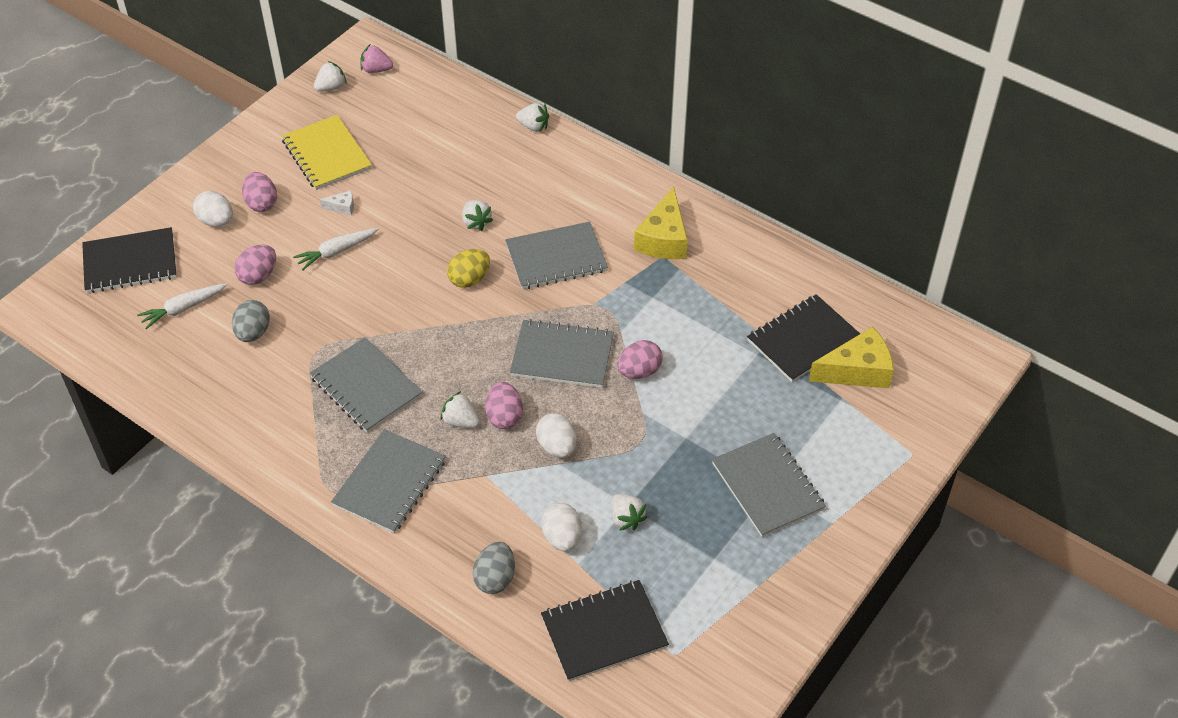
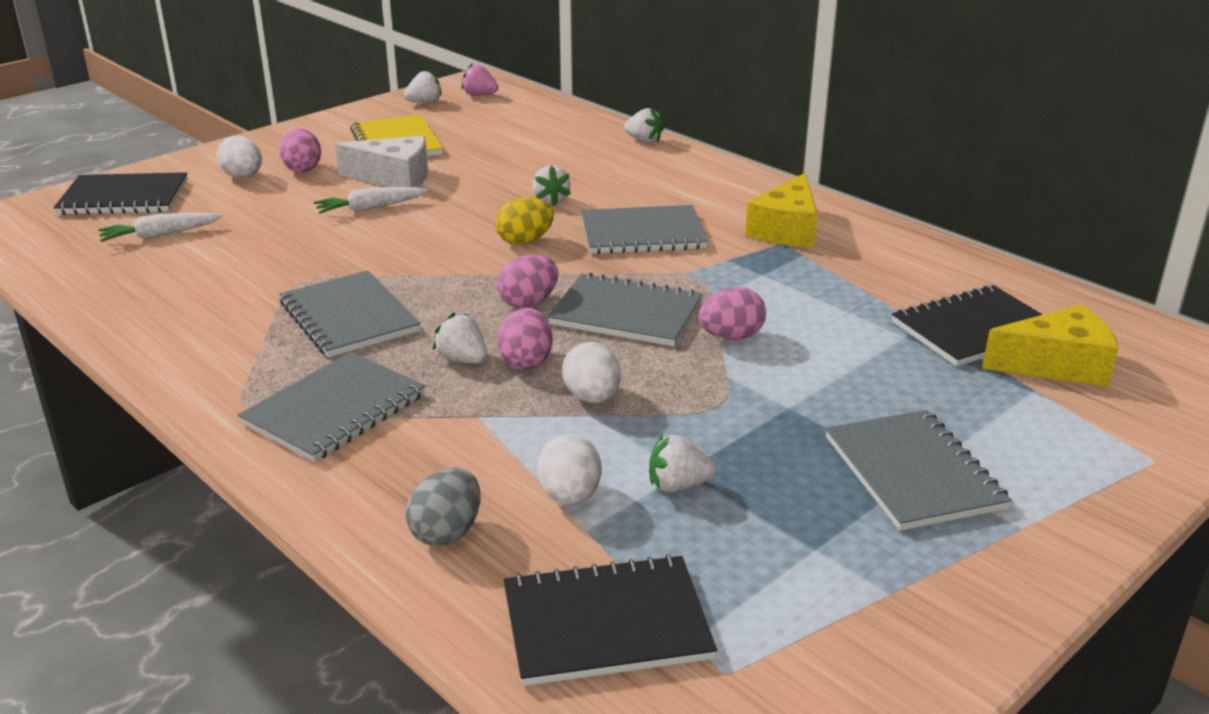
camera: 10 degrees right, 20 degrees down
(253, 333) = (231, 260): grey egg -> none
(258, 276) = (266, 218): pink egg -> pink egg (528, 303)
(342, 207) = (394, 178): white cheese -> white cheese, size x2.25
(626, 519) = (678, 485): white strawberry -> white strawberry turned 105 degrees clockwise

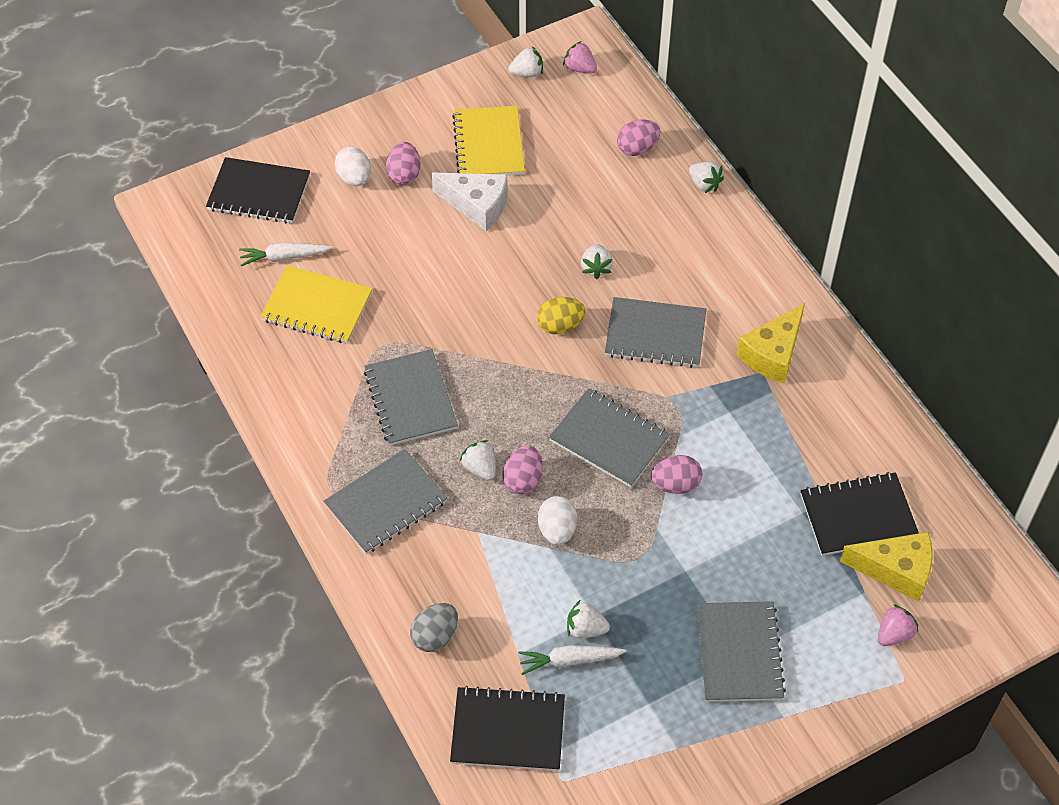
camera: 15 degrees right, 25 degrees up
(207, 264) = (317, 307): none -> yellow notebook
(370, 208) = (449, 250): white carrot -> white carrot (569, 661)
(528, 303) = (542, 410): pink egg -> pink egg (637, 148)
(569, 496) = (516, 622): white egg -> none
(1103, 420) = (894, 634): none -> pink strawberry

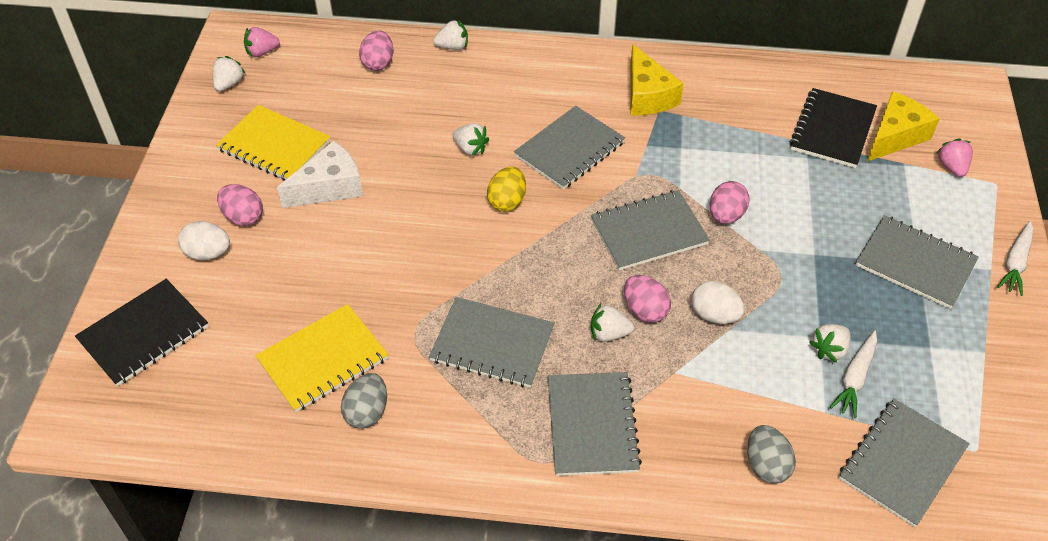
camera: 55 degrees left, 5 degrees down
(284, 257) = (240, 354): white carrot -> white carrot (1015, 263)
(293, 361) = (367, 412): none -> grey egg
(508, 730) = (902, 463): black notebook -> grey notebook

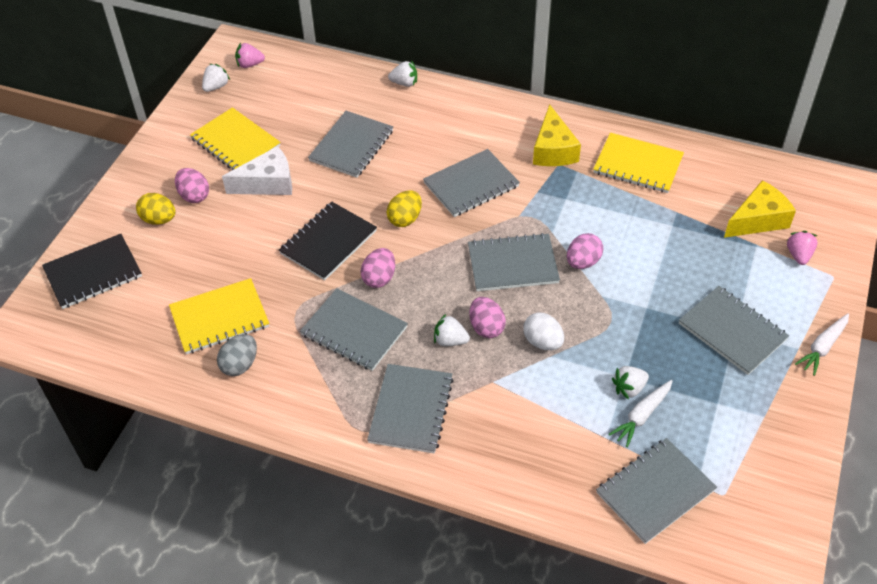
camera: 15 degrees right, 0 degrees up
(208, 253) = (159, 219): white egg -> yellow egg
(378, 63) = (339, 88): pink egg -> pink egg (379, 278)
(415, 127) = (351, 146): none -> grey notebook
(470, 149) = (390, 171): white strawberry -> none
(745, 97) = (638, 165): none -> yellow notebook
(766, 465) = (540, 470): grey egg -> none
(832, 130) = (703, 205): black notebook -> black notebook (328, 242)

